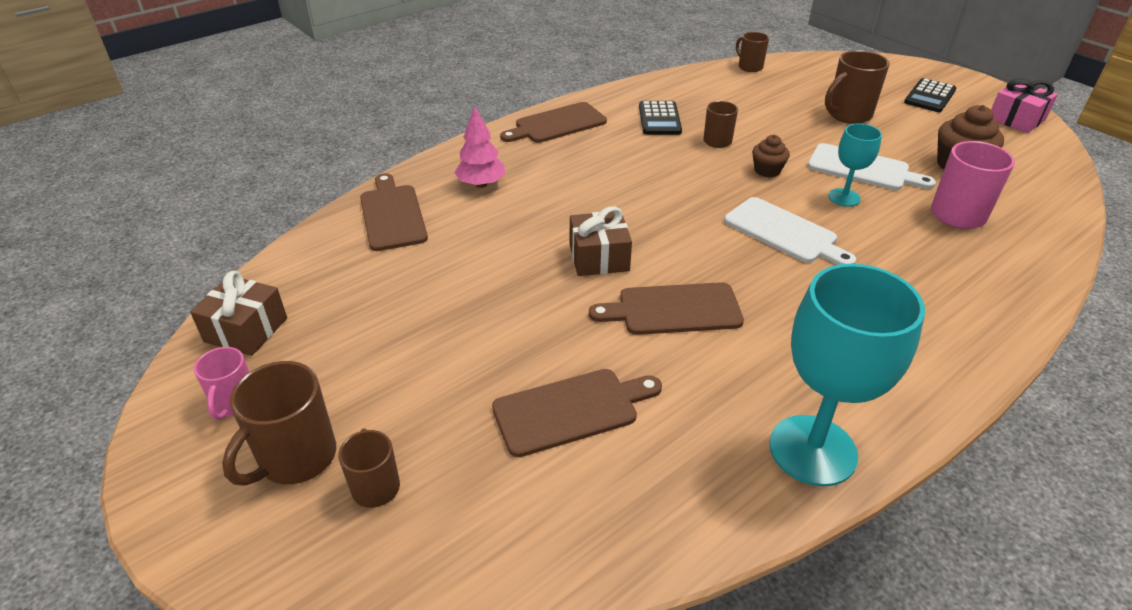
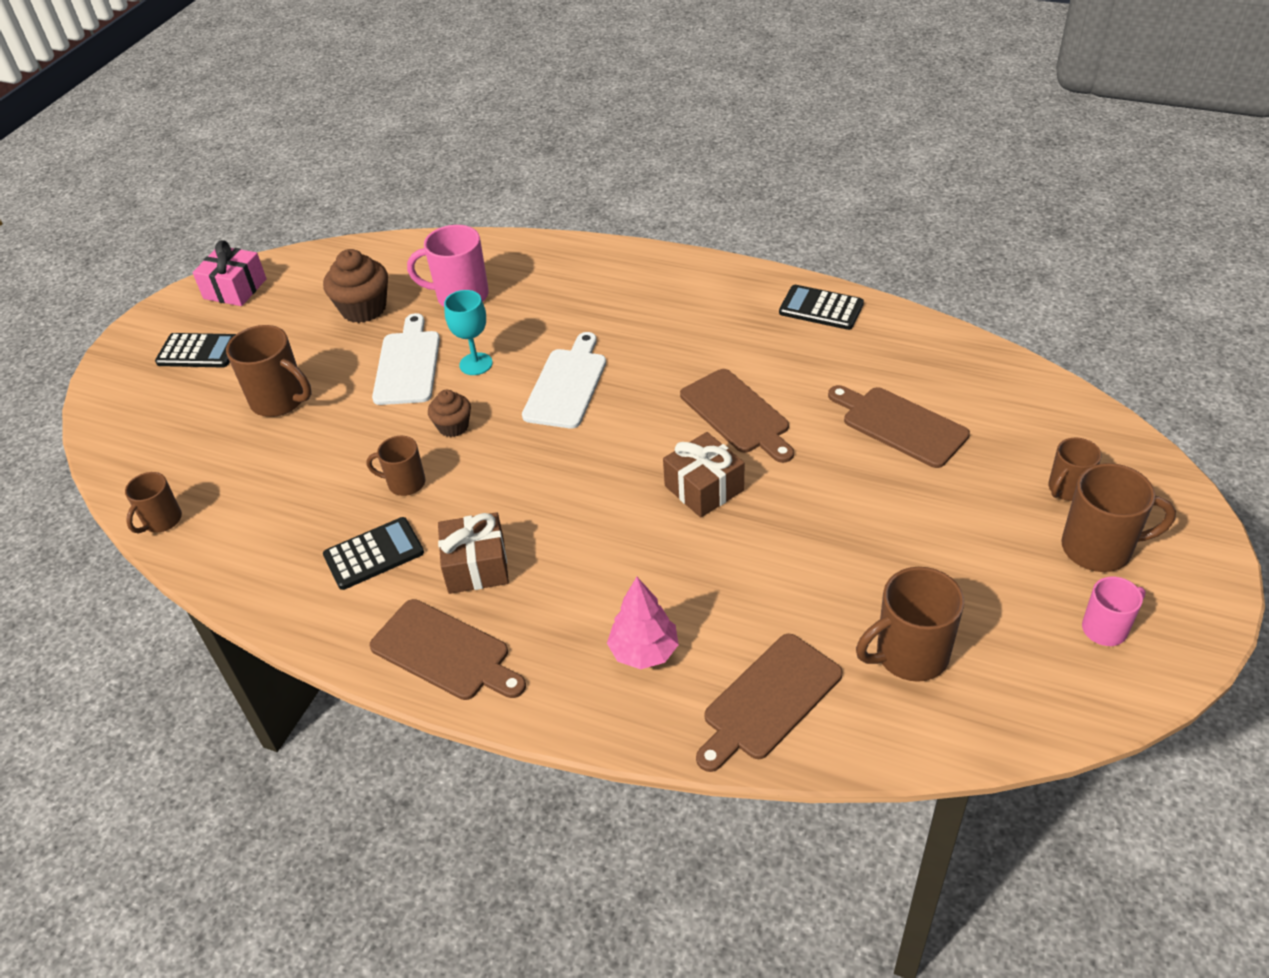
camera: 115 degrees left, 5 degrees up
(246, 330) = (1038, 692): brown gift -> brown gift (476, 566)
(348, 286) = (909, 655): none -> brown mug
(812, 450) = (821, 308): turquoise goblet -> black calculator

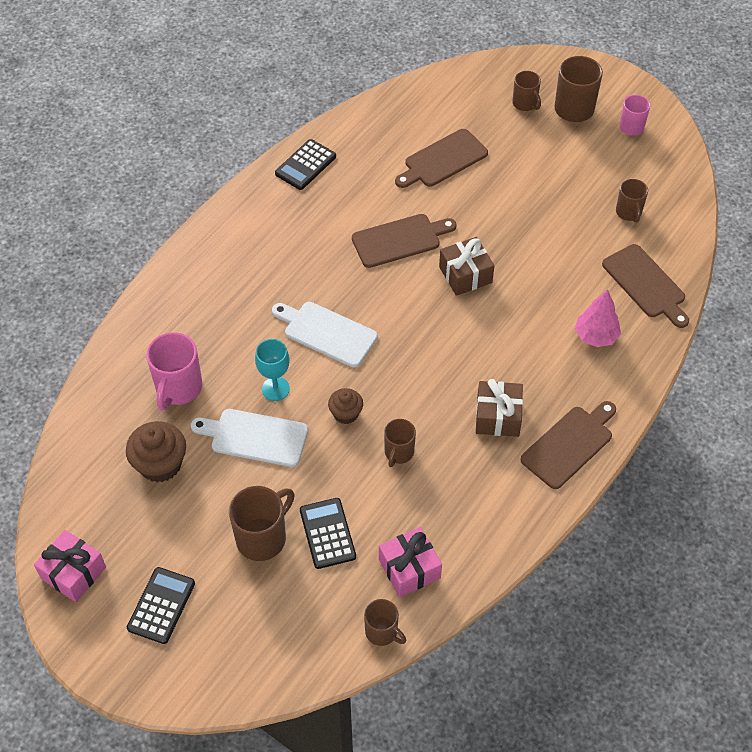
camera: 80 degrees left, 10 degrees up
(244, 527) = (409, 569): none -> pink gift
(374, 554) = (466, 480): black calculator -> black calculator (327, 533)
(909, 655) = (629, 212): brown mug -> brown mug, size x0.62

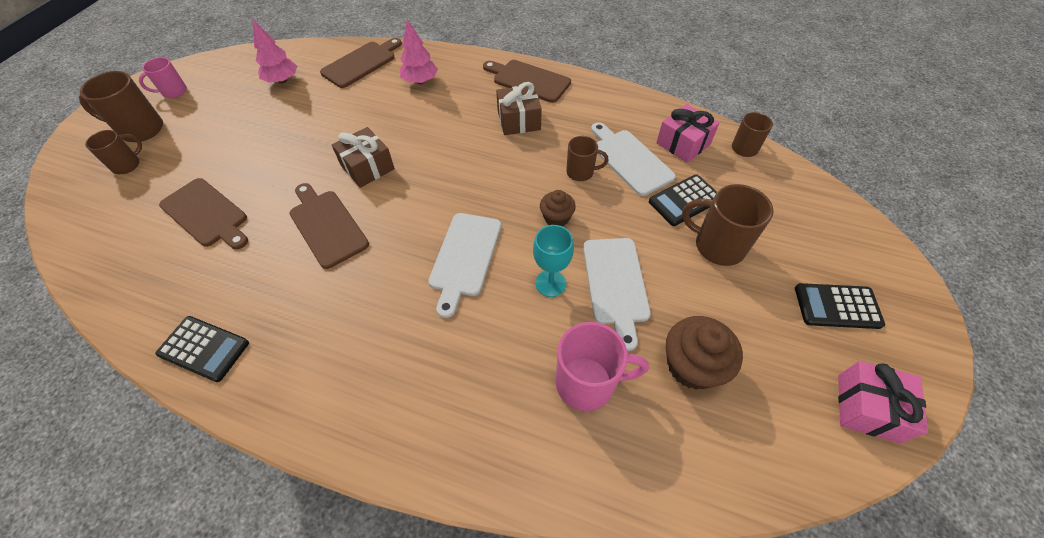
camera: 105 degrees left, 0 degrees up
(402, 504) = (629, 160): none -> white cutting board
(629, 212) = (282, 81): brown mug -> pink tree

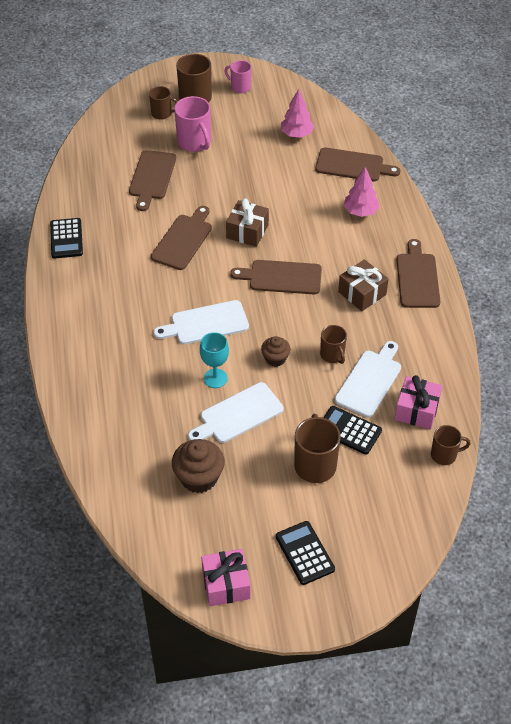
camera: 60 degrees right, 5 degrees down
(452, 167) = (281, 277): none -> brown cutting board
(587, 383) = (153, 426): pink mug -> pink mug (195, 143)

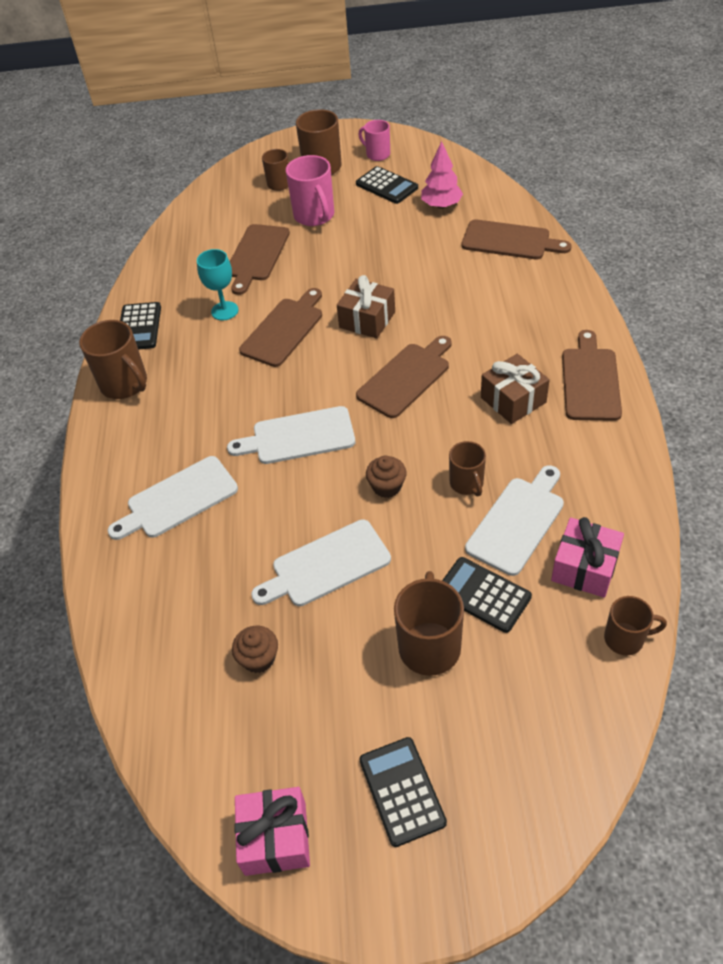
camera: 10 degrees right, 0 degrees up
(64, 285) = (125, 384): none -> brown mug
(122, 372) = (178, 499): none -> white cutting board
(199, 477) = (259, 658): brown cupcake -> brown cupcake, size x0.60
(215, 378) = (301, 512): turquoise goblet -> turquoise goblet (224, 311)
(251, 116) = (386, 186): none -> black calculator
(281, 277) = (406, 378): brown cutting board -> brown cutting board turned 120 degrees clockwise
(360, 211) = (517, 296): pink tree -> none

